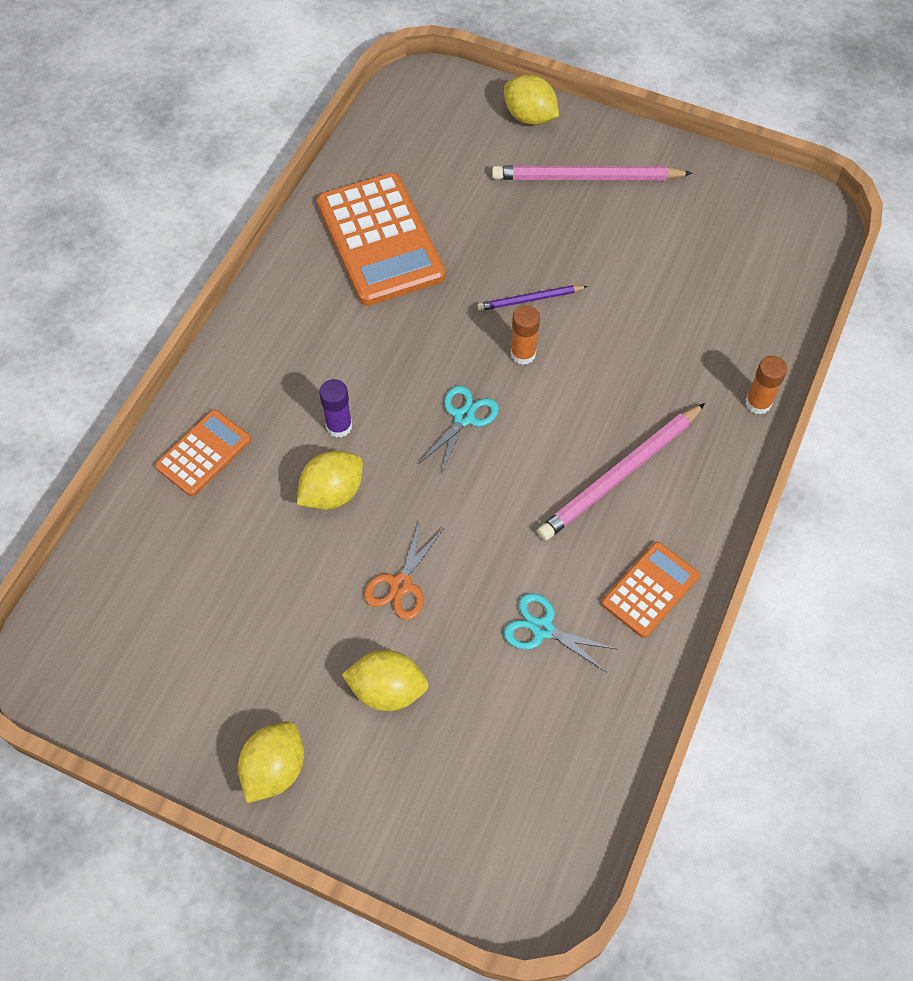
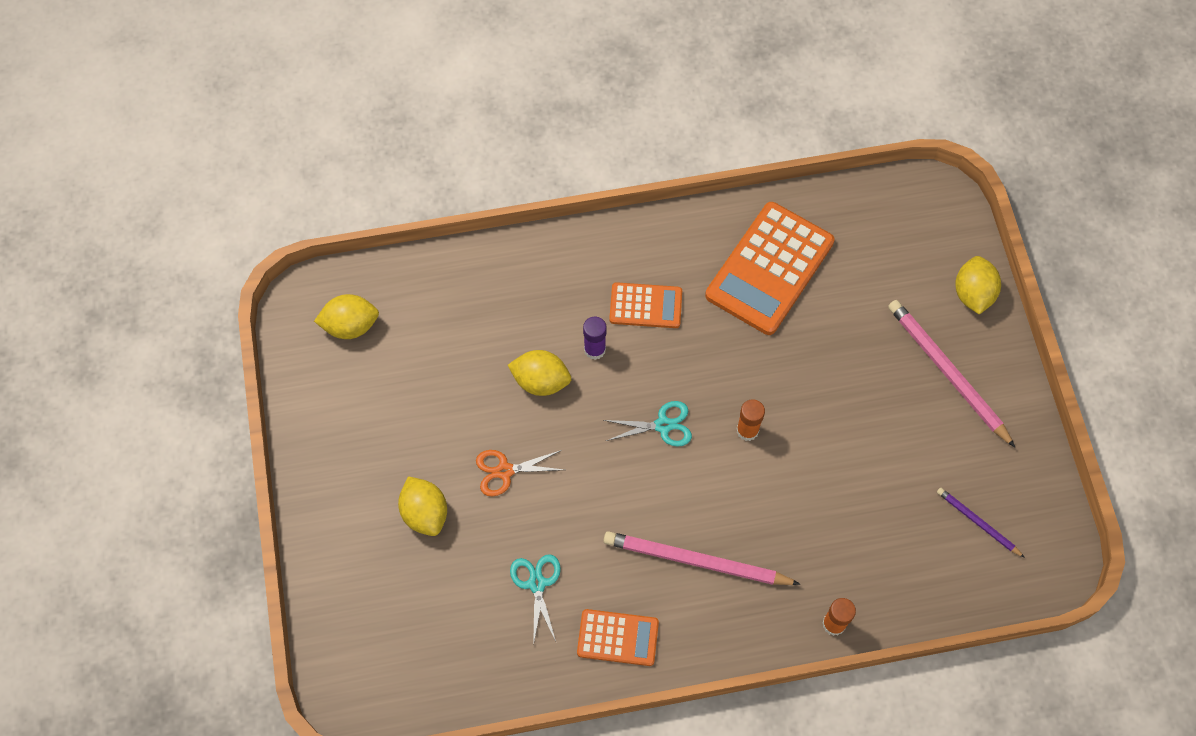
camera: 55 degrees right, 5 degrees up
(203, 453) = (511, 281): orange calculator -> orange calculator (645, 306)
(275, 769) = (328, 481): yellow lemon -> yellow lemon (350, 326)
(530, 300) = (799, 404): purple pencil -> purple pencil (977, 522)

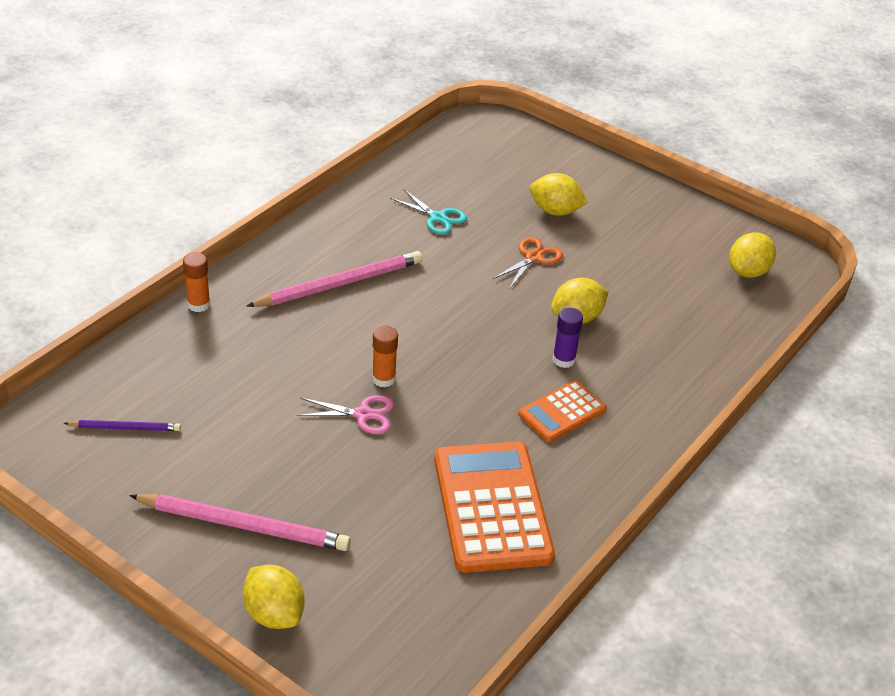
camera: 135 degrees right, 25 degrees down
(617, 638) = (351, 221): orange calculator -> none
(663, 425) = (453, 344): turquoise scissors -> none
(791, 408) = (363, 414): none -> pink scissors

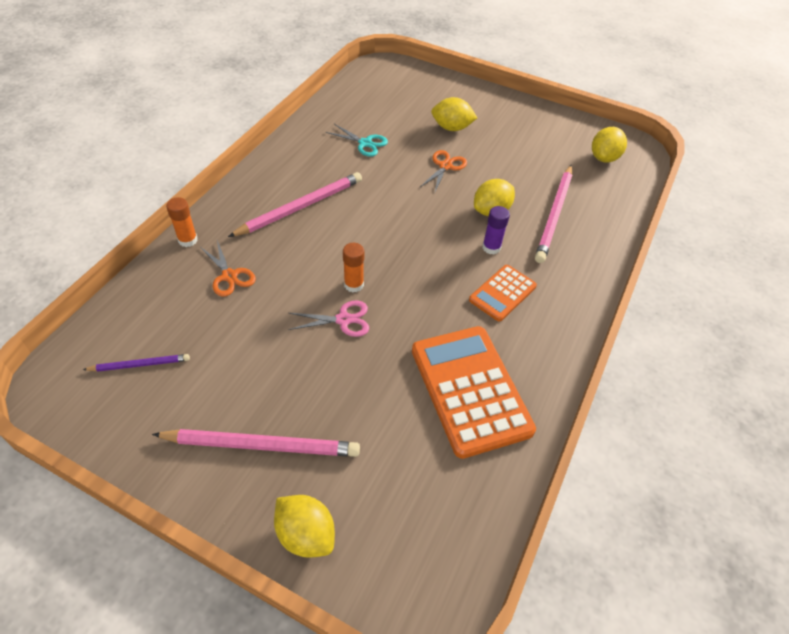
camera: 10 degrees left, 10 degrees up
(240, 350) = (229, 276): none -> orange scissors
(657, 333) = (554, 215): none -> pink pencil

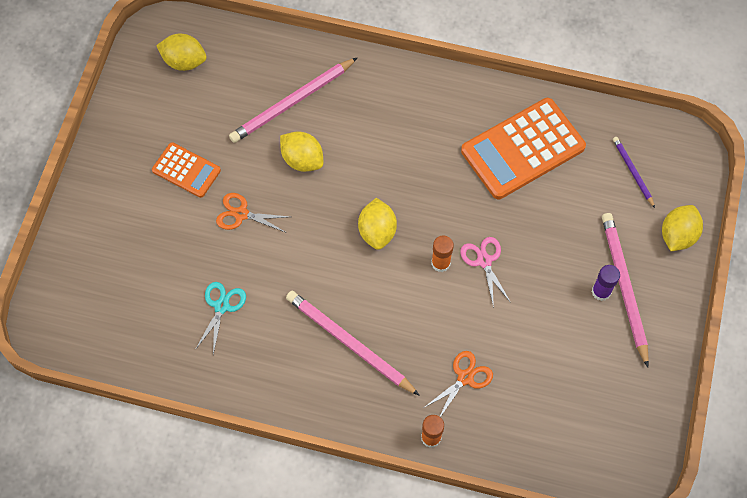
camera: 100 degrees left, 15 degrees up
(140, 364) = (587, 412): purple pencil -> purple pencil (632, 172)
(451, 128) = (167, 219): yellow lemon -> yellow lemon (377, 231)
(491, 247) = (355, 153): purple glue stick -> purple glue stick (601, 291)
(502, 293) = (411, 137): orange calculator -> orange calculator (186, 170)
(554, 215) = (292, 103): pink pencil -> pink pencil turned 135 degrees clockwise

